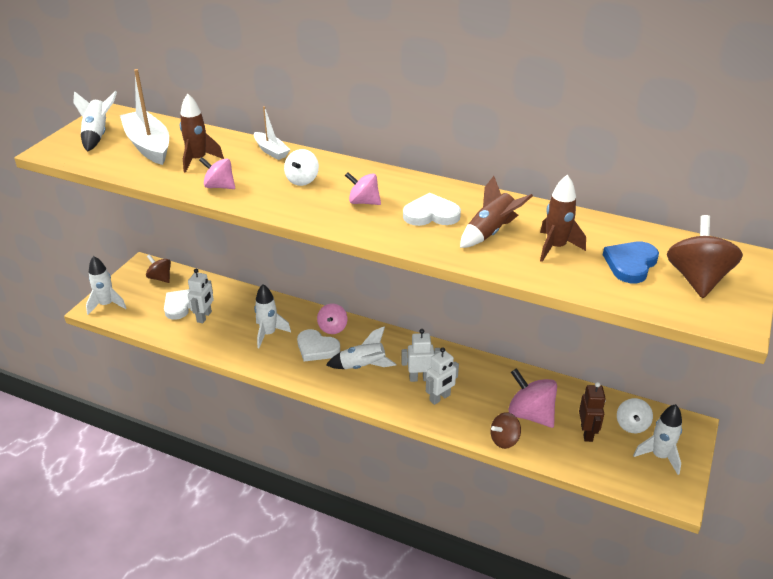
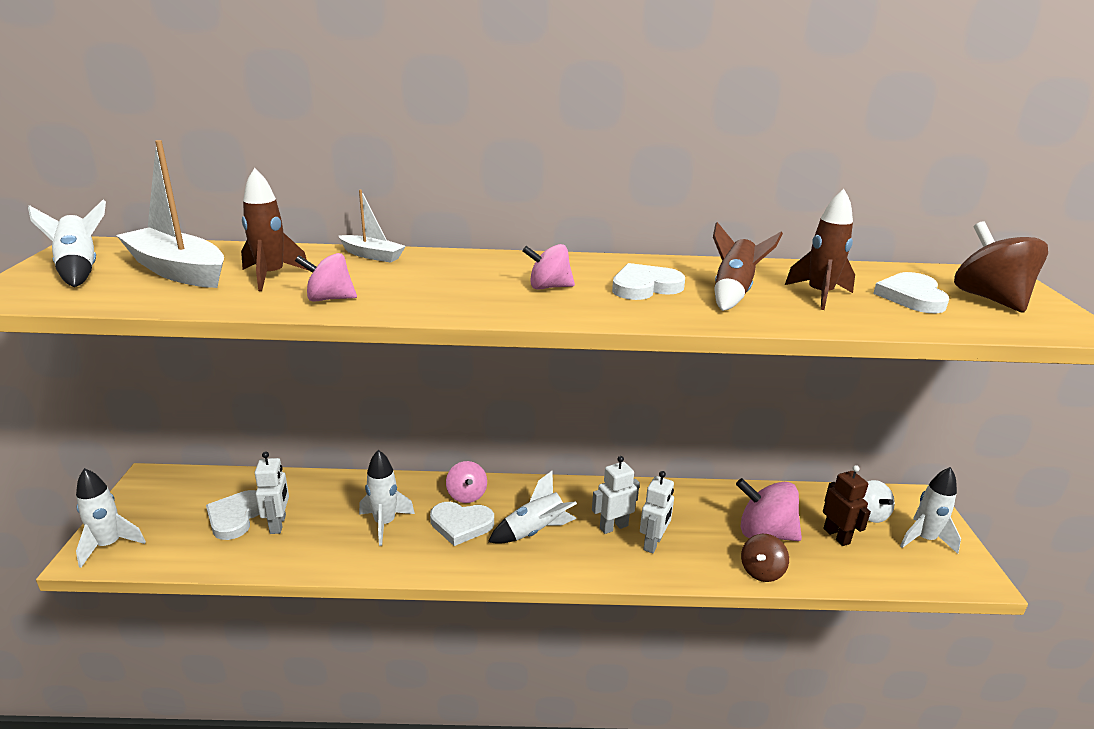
camera: 25 degrees left, 10 degrees down
(160, 278) = (184, 489): brown spinning top -> none
(302, 180) = (444, 277): white spinning top -> none
(630, 264) = (911, 297): blue heart -> white heart

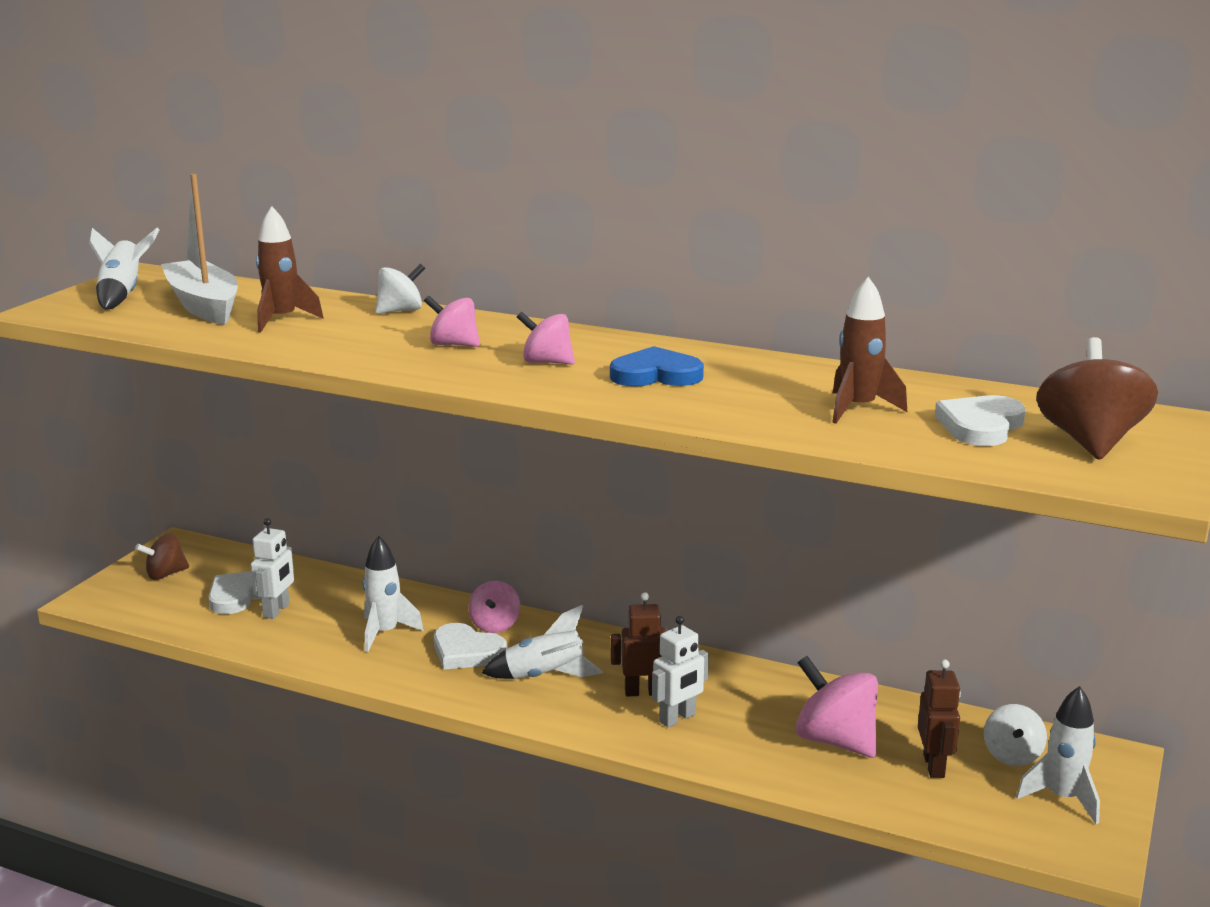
camera: 25 degrees right, 5 degrees down
(109, 545) = (111, 595): white rocket -> none
(329, 299) = (314, 346): pink spinning top -> pink spinning top (453, 345)
(372, 255) = (400, 311): white boat -> white spinning top
(613, 527) = (643, 692): white robot -> brown robot
(645, 287) = (656, 375): white heart -> blue heart
(733, 293) = (752, 393): brown rocket -> none
(761, 571) = (790, 776): brown spinning top -> brown spinning top (165, 574)

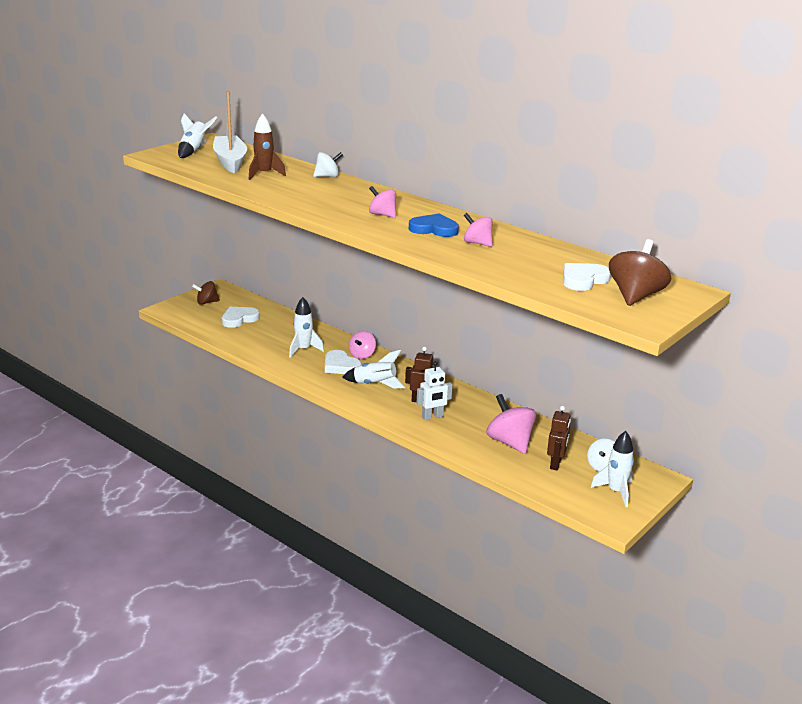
camera: 15 degrees right, 5 degrees up
(276, 610) = (254, 329): white robot -> none
(453, 345) = (342, 199): pink spinning top -> pink spinning top (477, 243)
(858, 409) = (525, 261): brown rocket -> none

